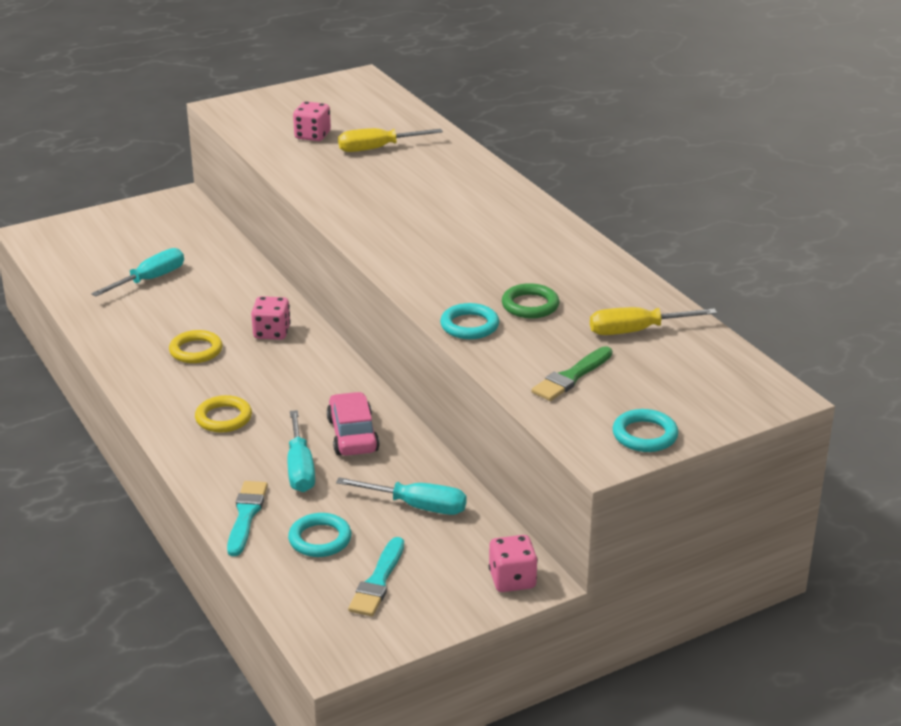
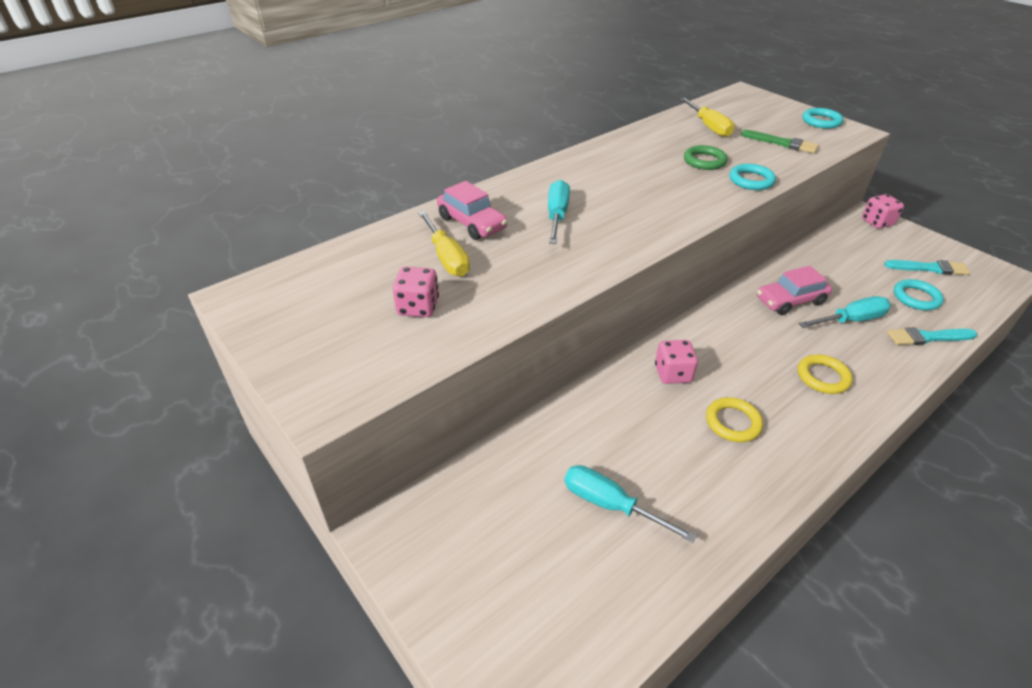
camera: 100 degrees left, 10 degrees up
(418, 506) = (844, 262): turquoise screwdriver -> turquoise screwdriver (557, 215)
(431, 161) = (472, 223): none -> pink car

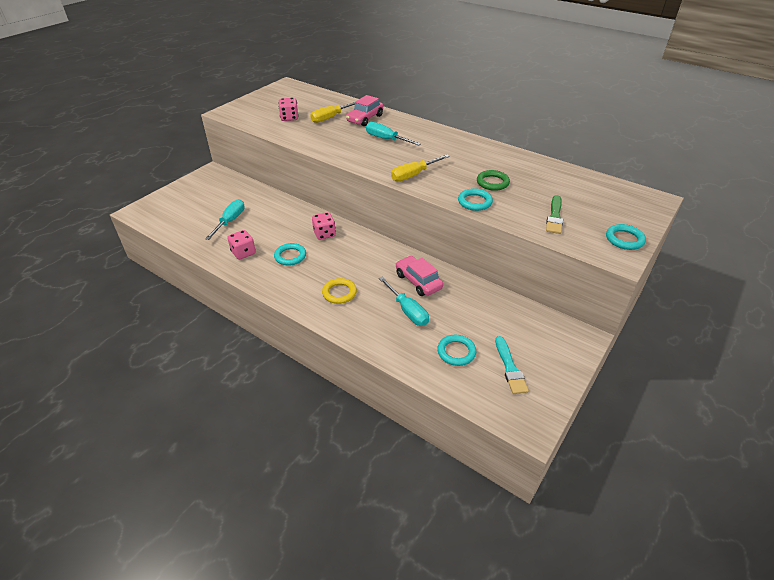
camera: 75 degrees right, 0 degrees up
(557, 215) = (386, 139): turquoise screwdriver -> turquoise screwdriver turned 135 degrees counterclockwise
(709, 127) = (556, 183): yellow screwdriver -> yellow screwdriver (413, 175)
(733, 422) = (290, 256): yellow ring -> turquoise ring
(877, 222) = (574, 341): pink dice -> pink dice (243, 253)
(927, 337) = (403, 351): turquoise brush -> none

